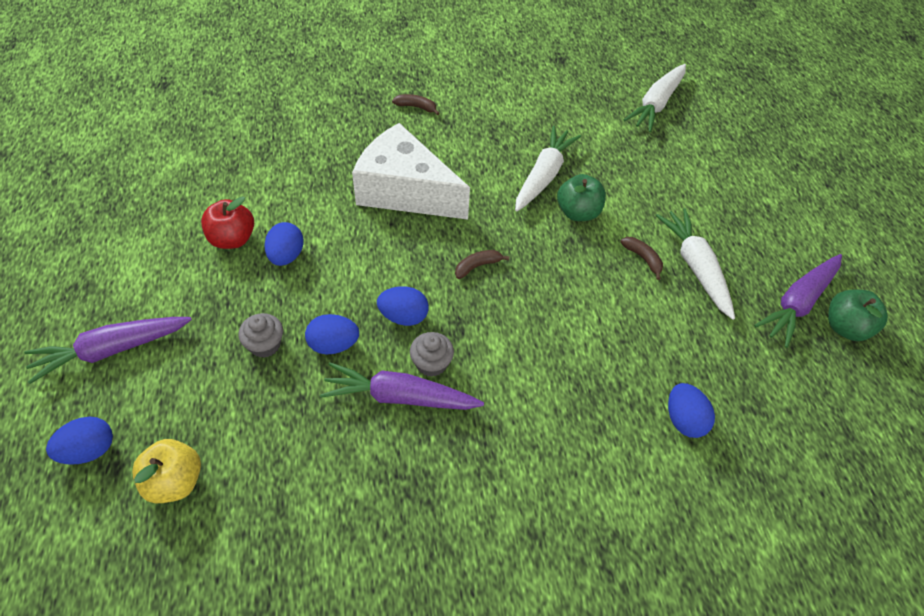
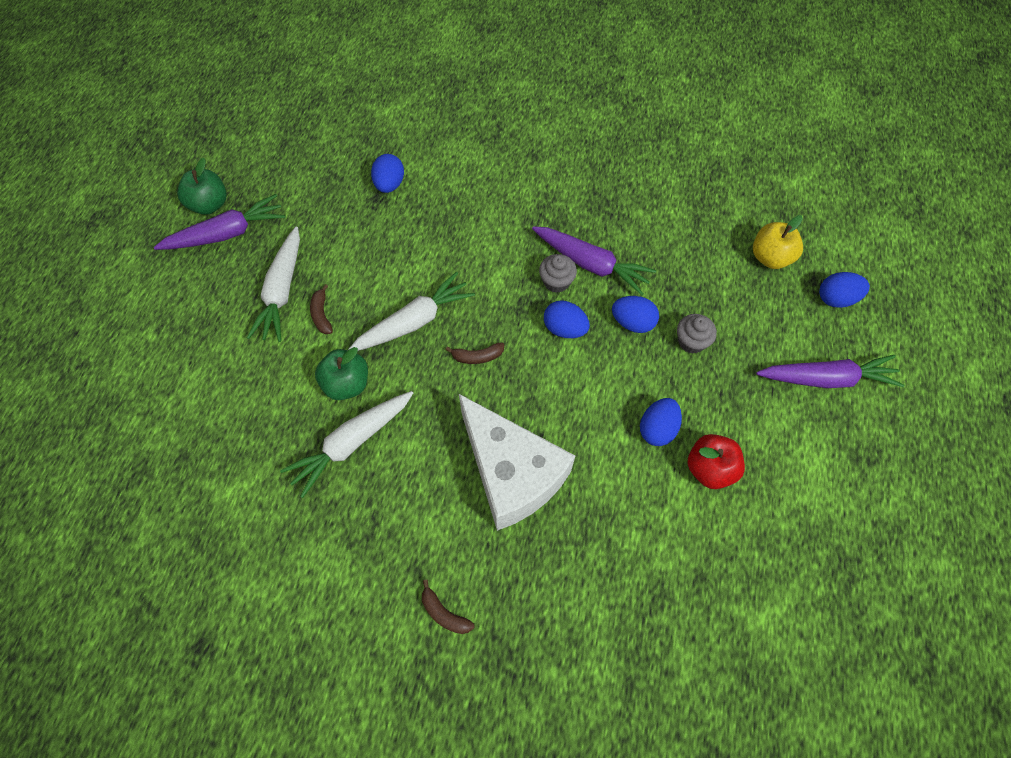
camera: 155 degrees left, 10 degrees up
(656, 104) = (145, 509): white carrot -> white carrot (414, 322)

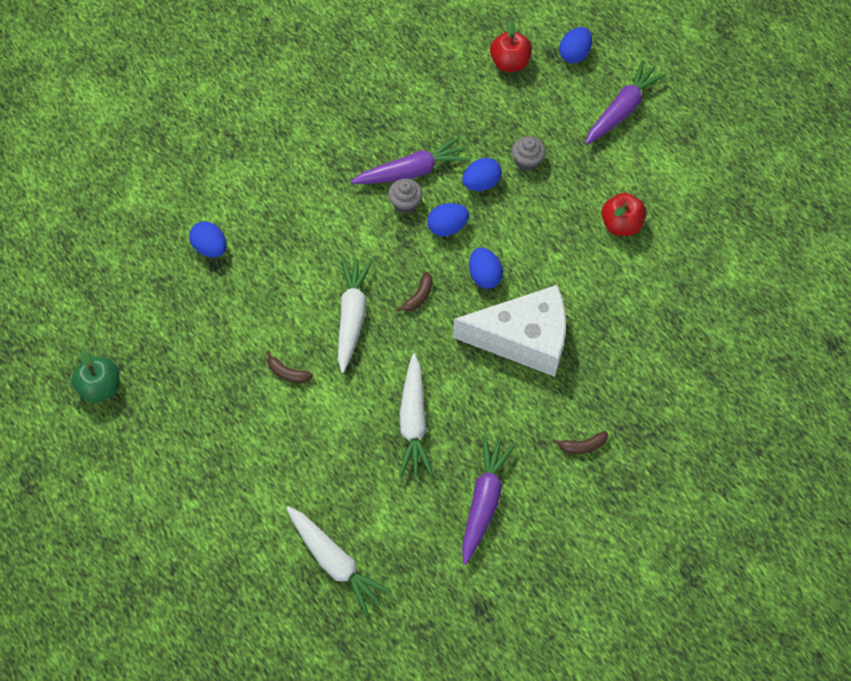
camera: 50 degrees left, 0 degrees up
(227, 233) = (144, 392): purple carrot -> purple carrot (484, 501)
(282, 291) = (240, 386): white carrot -> white carrot (335, 562)
(347, 384) = (363, 394): green apple -> none
(657, 429) = (569, 231): blue egg -> blue egg (484, 276)
(770, 257) = (510, 63): yellow apple -> red apple

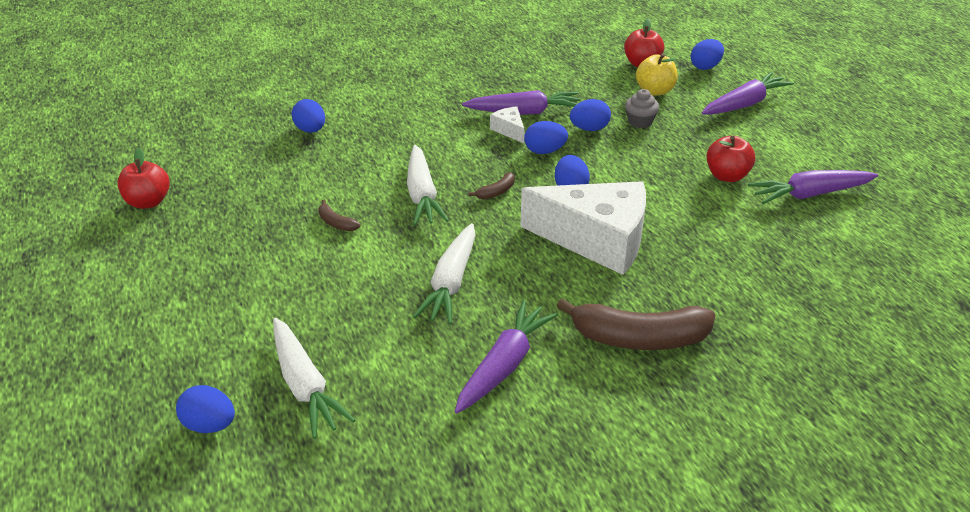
camera: 15 degrees right, 25 degrees down
(100, 387) = (148, 202): green apple -> red apple
(277, 618) = (210, 425): none -> blue egg
(352, 316) = (422, 195): white carrot -> white carrot turned 150 degrees clockwise
(405, 203) = (509, 130): grey cupcake -> white cheese
(532, 107) = (655, 91): none -> yellow apple
(582, 446) = (639, 338): brown banana -> brown banana, size x2.31
(697, 233) = (810, 194): none -> purple carrot

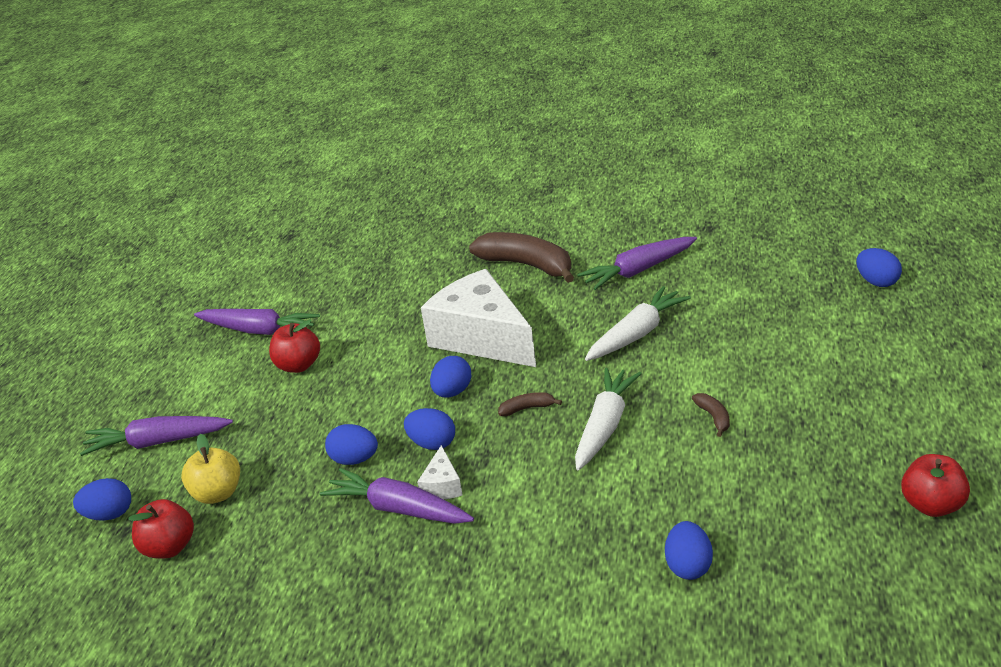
camera: 145 degrees left, 5 degrees down
(305, 385) = (796, 290): white carrot -> none
(640, 121) = (291, 453): grey cupcake -> none

